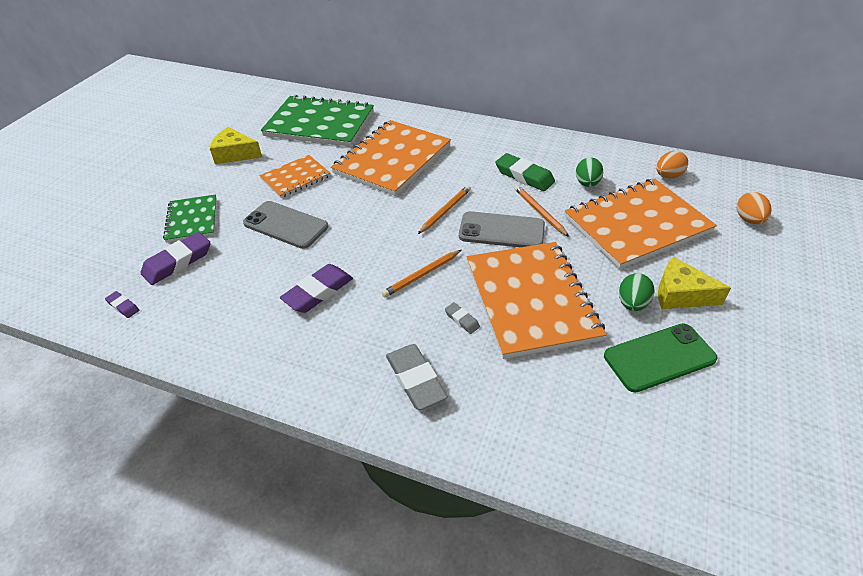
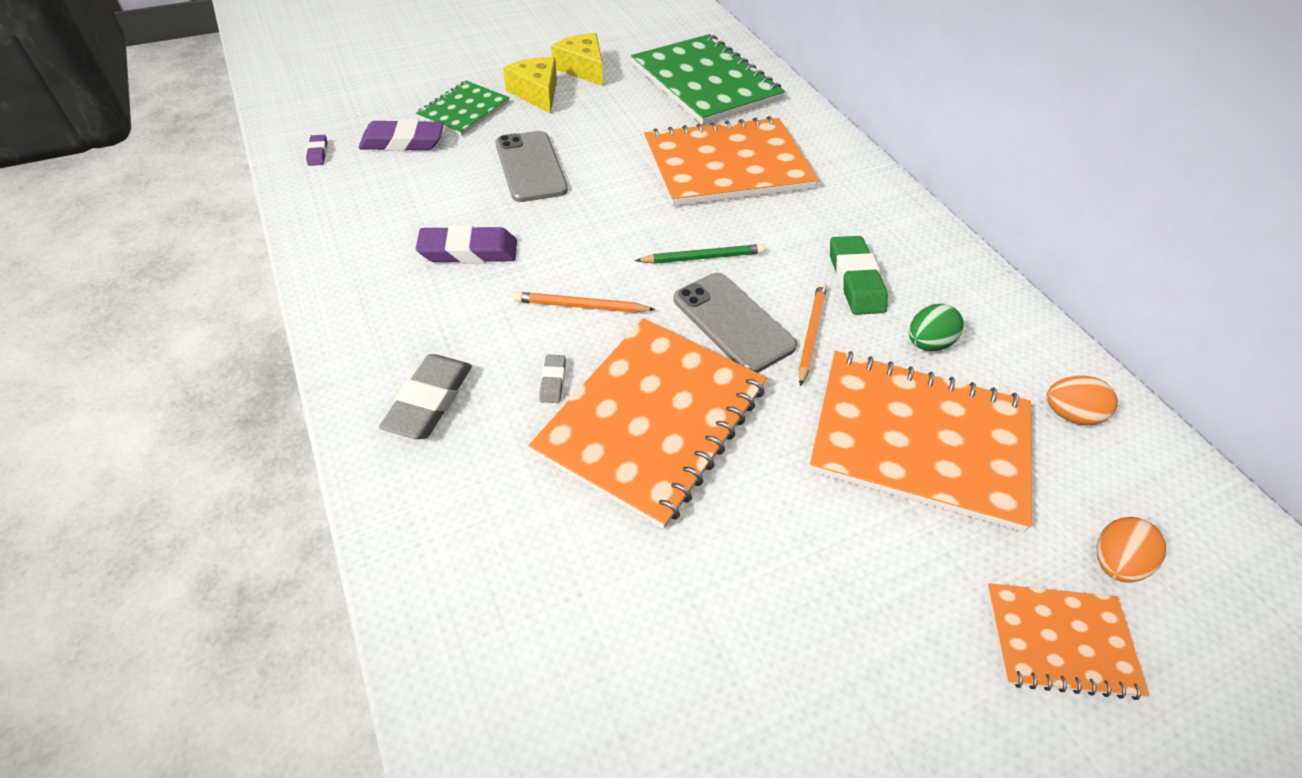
camera: 40 degrees right, 5 degrees up
(295, 178) = (604, 125): orange notebook -> orange notebook (1060, 641)
(445, 211) = (702, 257): orange pencil -> green pencil
(632, 304) = (763, 522): green egg -> none
(659, 357) = (701, 608): green phone -> none
(680, 294) = (846, 566): yellow cheese -> yellow cheese (536, 93)

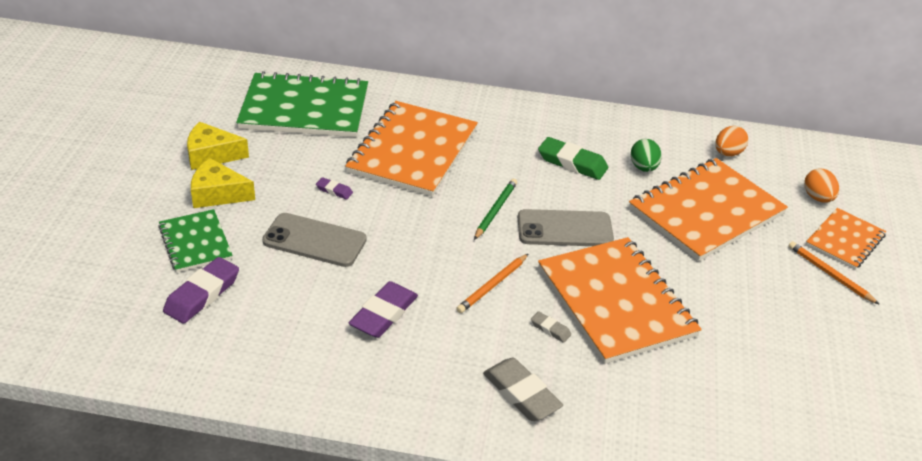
camera: 55 degrees left, 10 degrees down
(318, 153) = (160, 351): purple eraser -> purple eraser (334, 190)
(811, 334) = (600, 204): orange pencil -> orange pencil (830, 274)

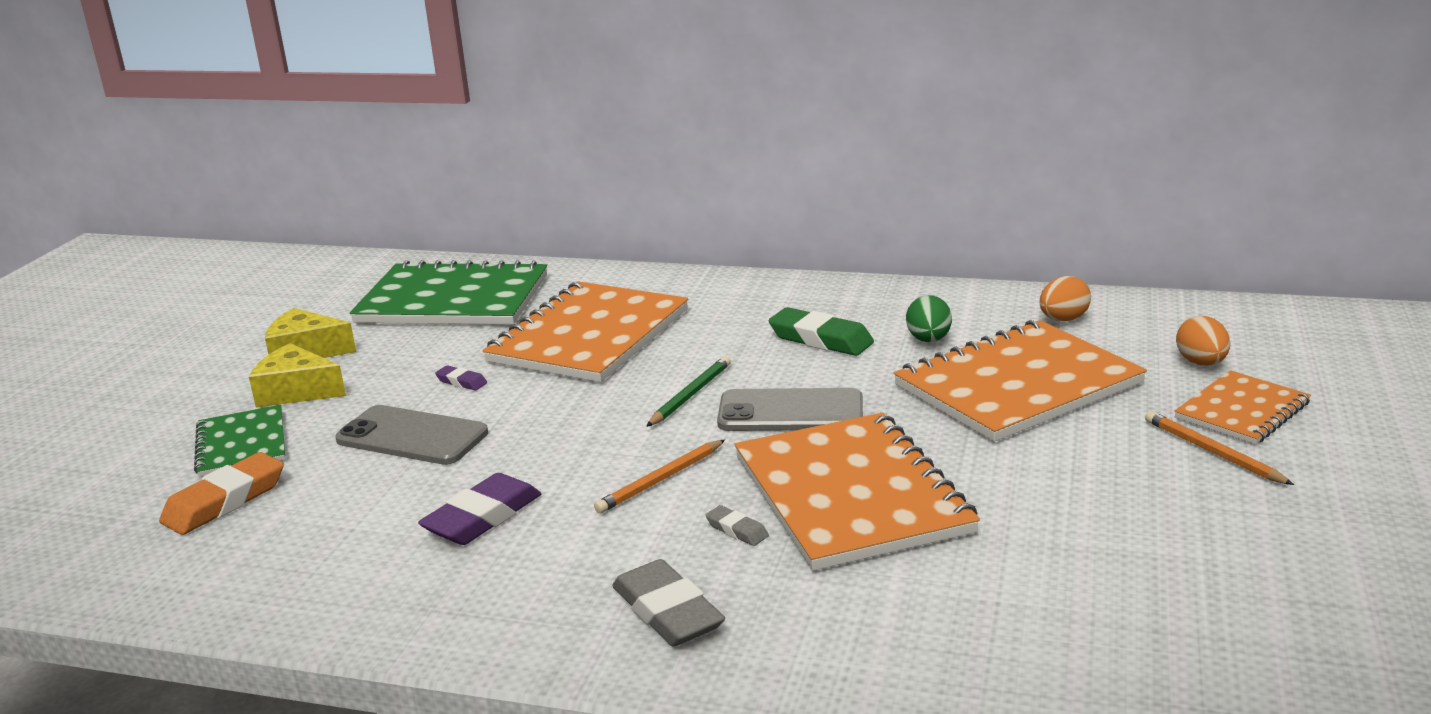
camera: 10 degrees right, 15 degrees down
(202, 294) = (225, 501): purple eraser -> orange eraser

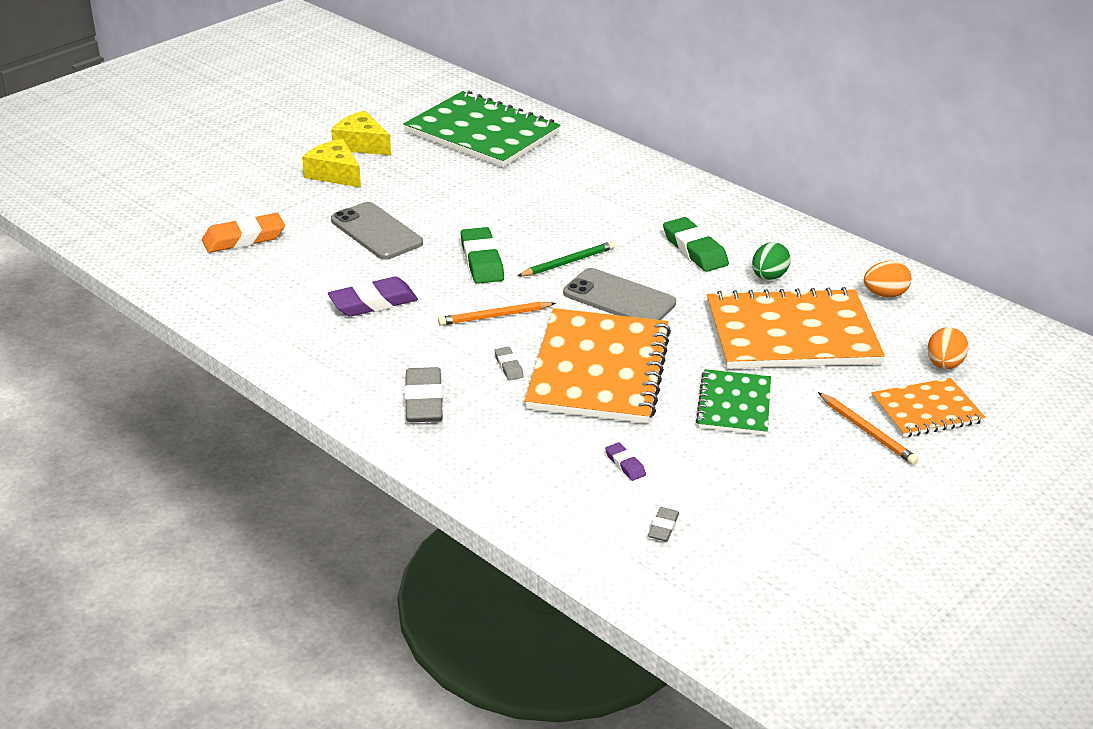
camera: 25 degrees right, 10 degrees up
(242, 444) = (278, 202): green notebook -> green notebook (734, 405)
(461, 382) = (436, 201): purple eraser -> purple eraser (625, 464)
(583, 426) = (482, 261): none -> green eraser
(589, 336) = (544, 193): orange notebook -> none
(1133, 647) = (663, 527): none -> grey eraser
(1213, 452) = (867, 431): orange pencil -> orange pencil turned 150 degrees clockwise

